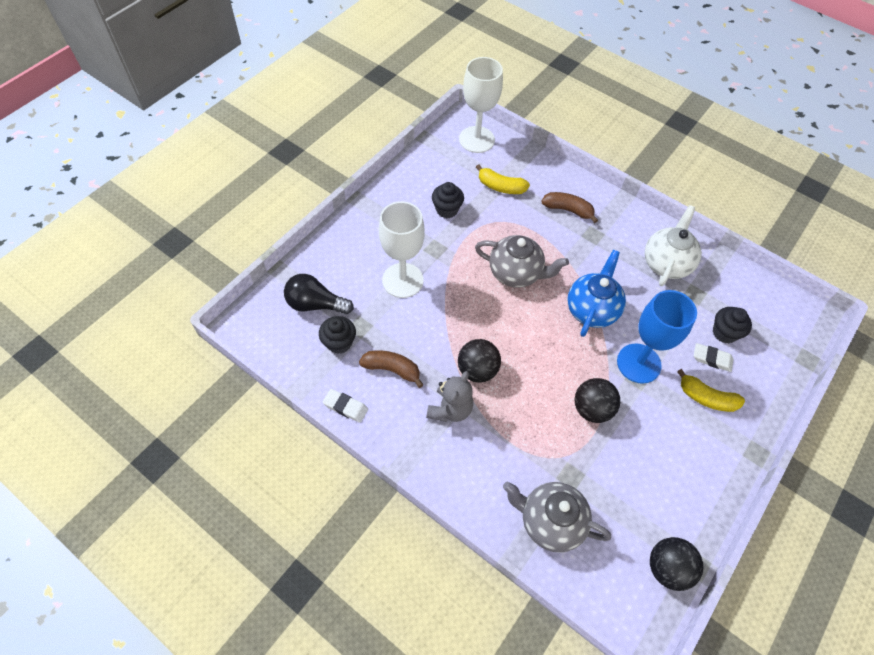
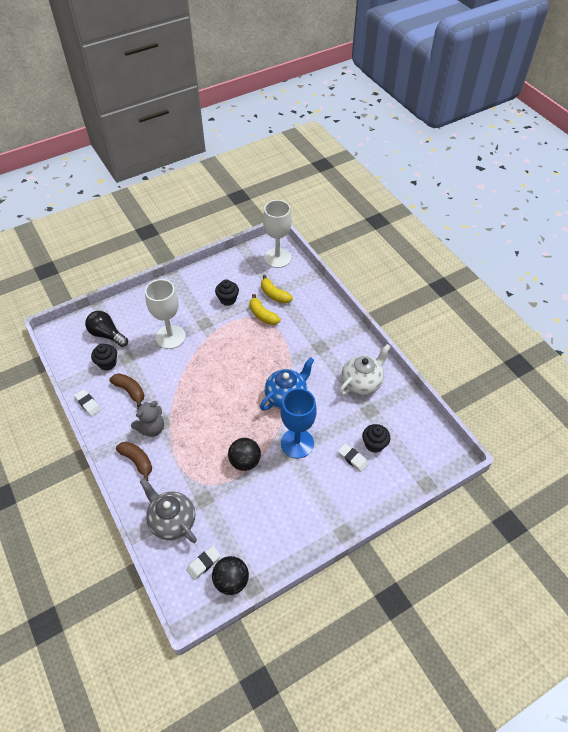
camera: 25 degrees right, 5 degrees down
(477, 370) = (184, 410): black ball -> none
(516, 273) = (249, 356): grey teapot -> none
(568, 210) = (312, 324): brown banana -> brown banana (137, 461)
(622, 561) = (204, 563): none -> white eraser
(706, 398) = (331, 483): yellow banana -> yellow banana (263, 315)

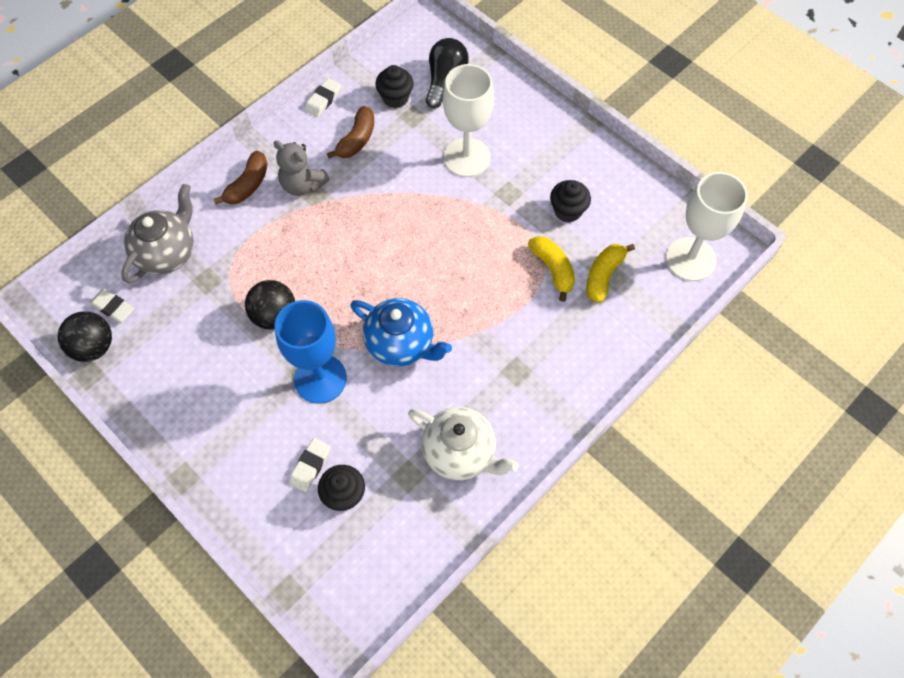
camera: 75 degrees right, 10 degrees up
(263, 315) = (553, 269): yellow banana -> yellow banana turned 120 degrees clockwise

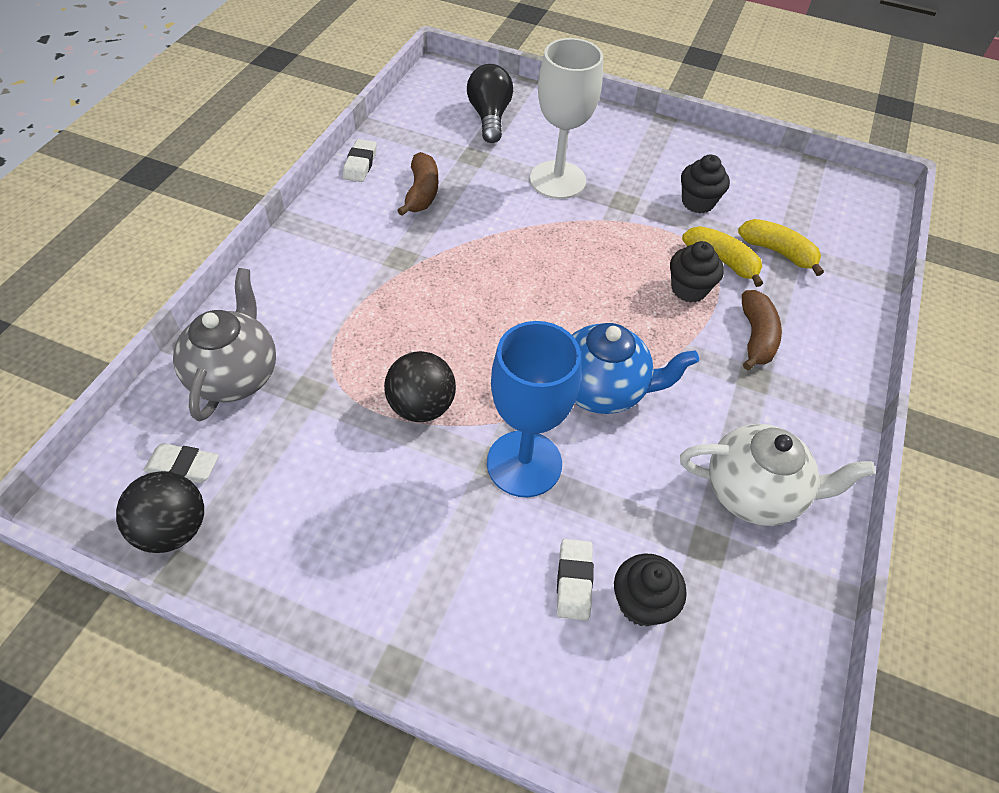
camera: 25 degrees left, 10 degrees down
(248, 185) = (310, 270): brown banana -> brown banana (756, 337)
(302, 184) = (380, 252): grey teddy bear -> none
(395, 98) = (444, 144): black cupcake -> black cupcake (689, 289)
(603, 275) = (778, 252): yellow banana -> yellow banana turned 120 degrees clockwise
(690, 259) = (851, 213): white goblet -> none

